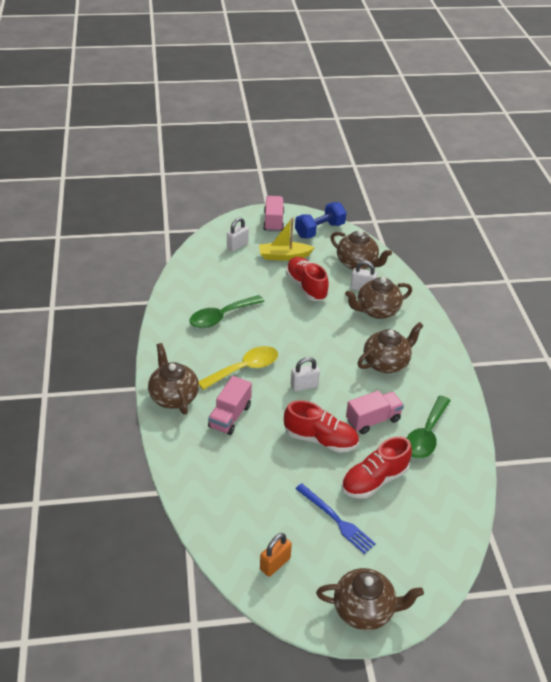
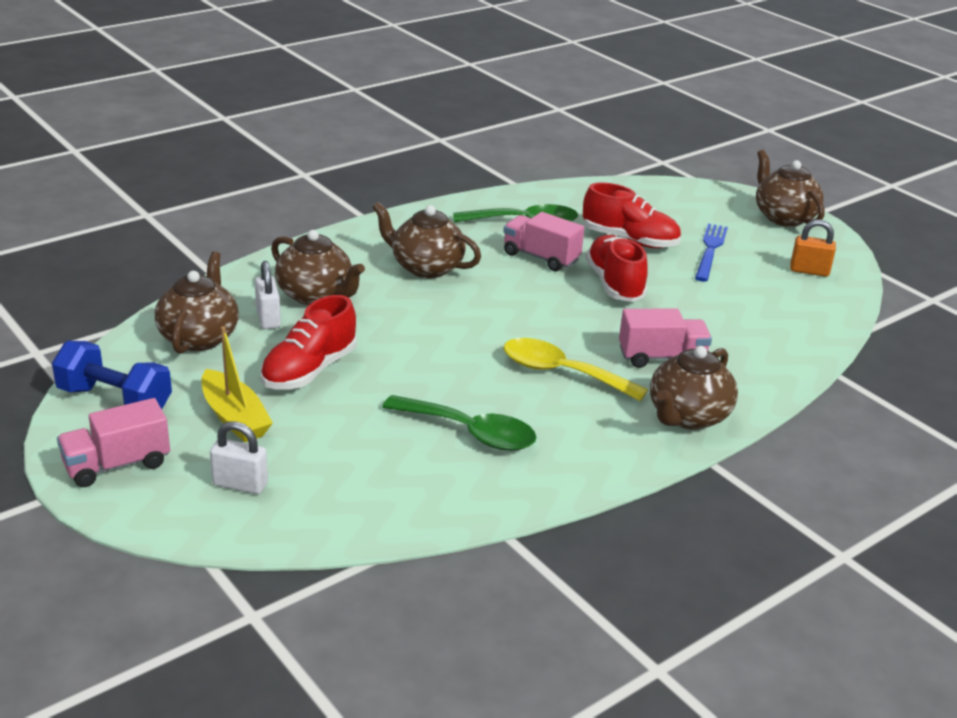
camera: 120 degrees left, 10 degrees down
(304, 386) = (538, 316): white padlock -> none

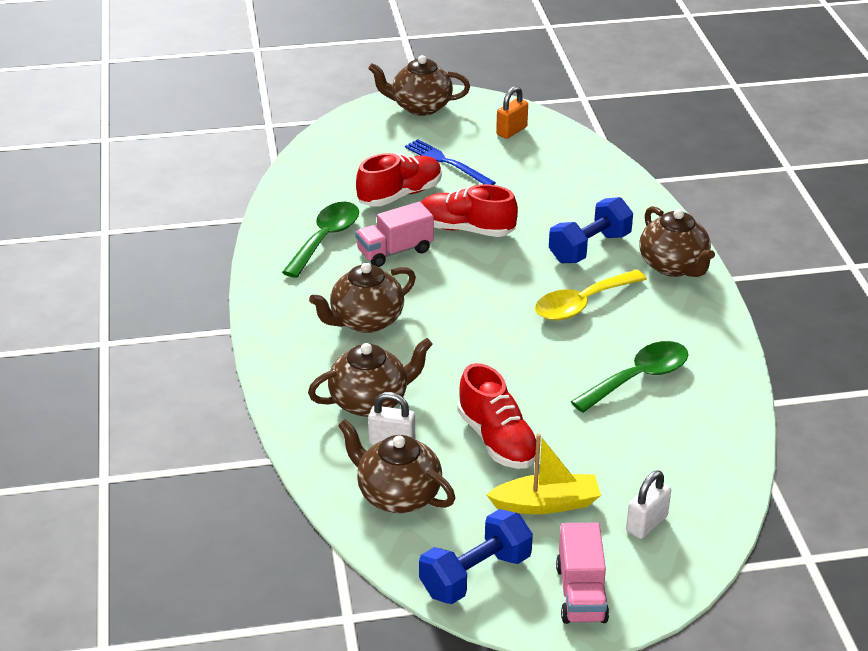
camera: 60 degrees left, 5 degrees up
(661, 357) = (589, 248): pink truck -> blue dumbbell

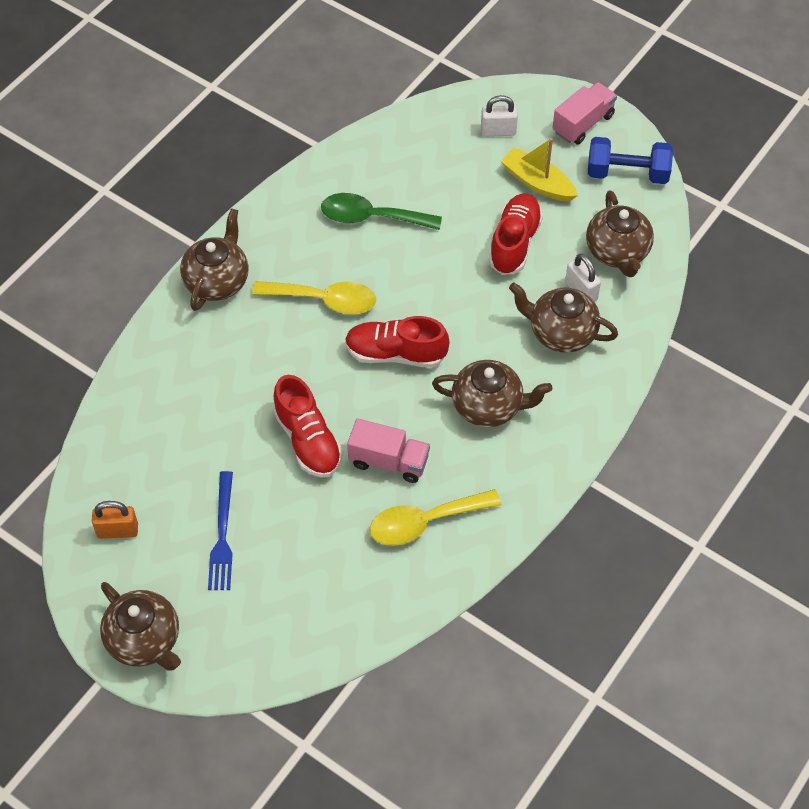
camera: 135 degrees left, 20 degrees up
(325, 238) = (425, 522): green spoon -> yellow spoon
(400, 195) = (308, 526): red shoe -> red shoe (396, 354)
(589, 248) = (247, 345): blue dumbbell -> none

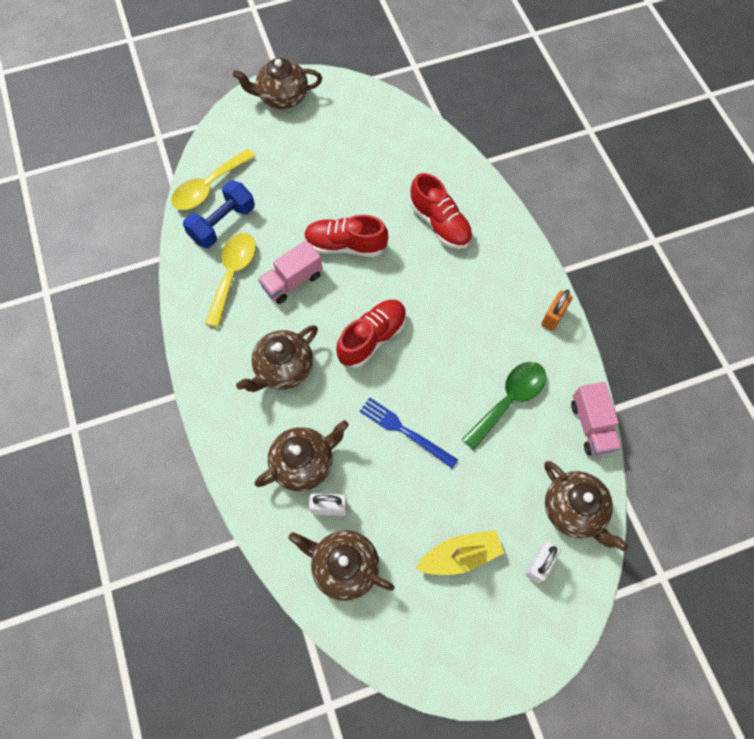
camera: 125 degrees right, 10 degrees up
(117, 530) = (362, 117): orange padlock -> orange padlock (553, 317)
(217, 281) = (517, 264): brown teapot -> brown teapot (573, 510)
(222, 535) = (316, 165): blue fork -> blue fork (405, 431)
(324, 300) = (452, 321): yellow spoon -> yellow spoon (208, 187)
(514, 243) = (411, 490): red shoe -> red shoe (440, 223)
(583, 124) = (501, 649): pink truck -> pink truck (591, 426)
(627, 173) = (419, 644): blue dumbbell -> blue dumbbell (223, 224)

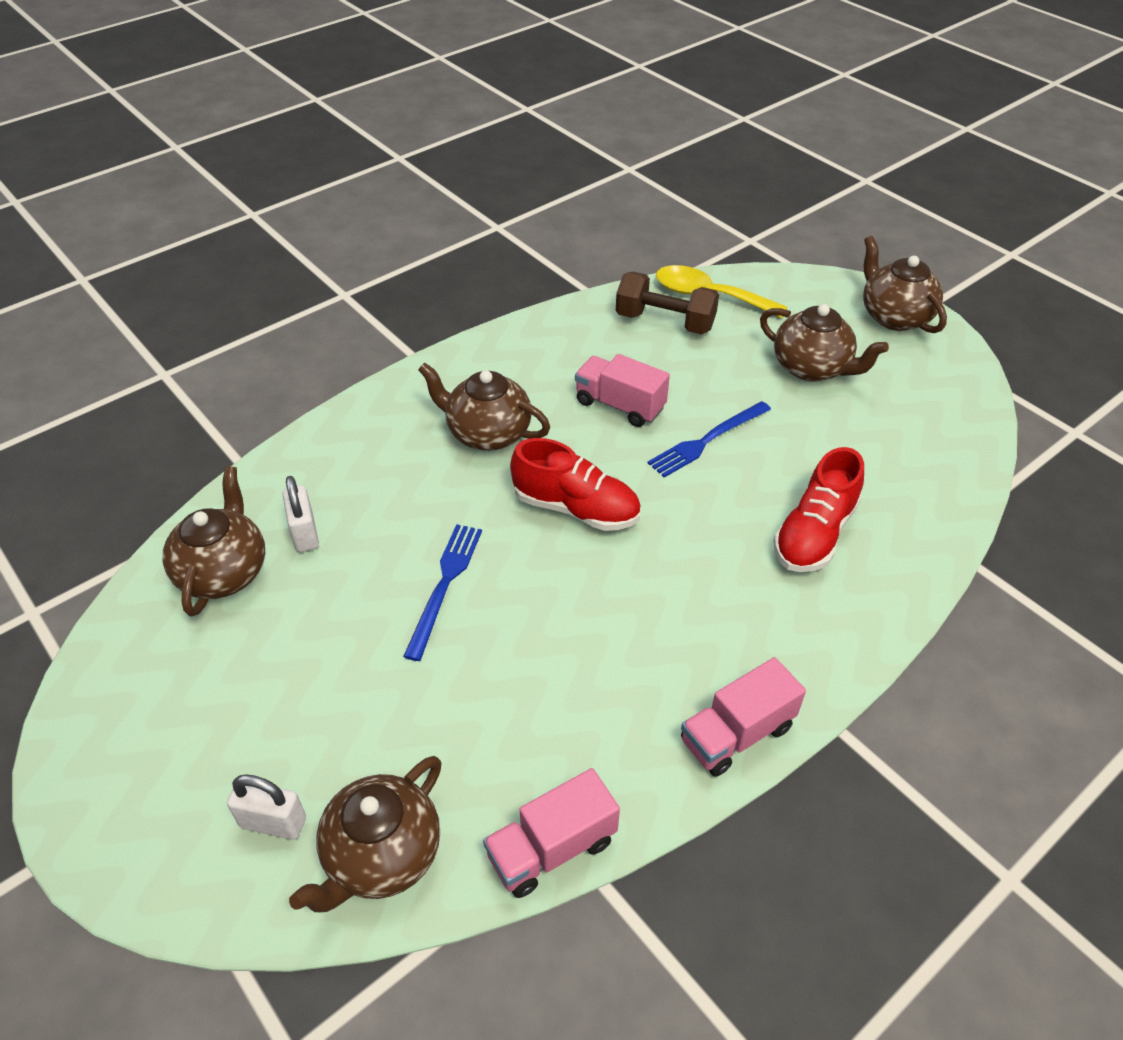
camera: 70 degrees right, 20 degrees down
(223, 224) = (665, 322): blue dumbbell -> brown dumbbell
(233, 274) = (598, 351): yellow spoon -> none
(304, 463) = (360, 491): brown teapot -> brown teapot (812, 368)
(345, 245) = (707, 440): red shoe -> blue fork
(460, 555) = (266, 705): yellow boat -> none
(509, 400) = (548, 706): green spoon -> none
(553, 317) = (736, 734): orange padlock -> pink truck

